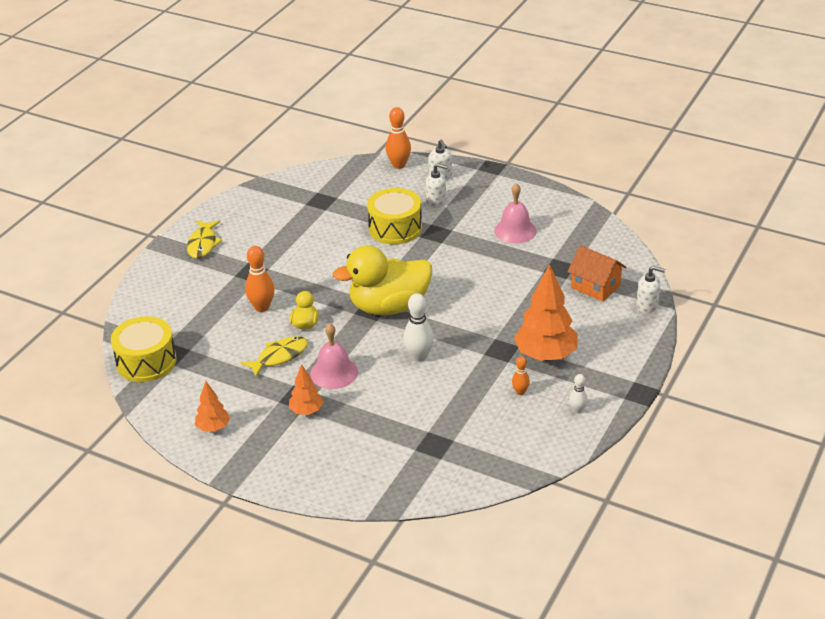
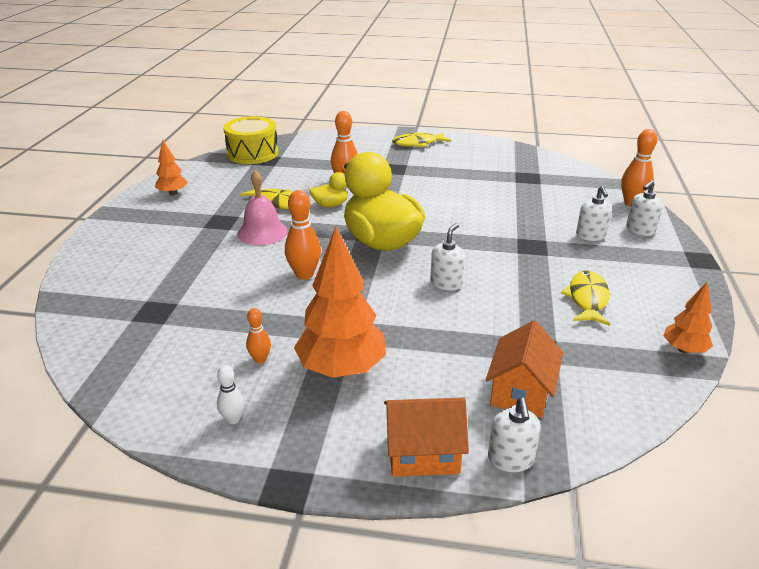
camera: 70 degrees right, 5 degrees down
(306, 411) = (201, 229): orange tree -> orange tree (683, 350)
(395, 228) = (518, 221): yellow drum -> none
(419, 356) = (304, 274): white bowling pin -> orange bowling pin
(466, 287) = (446, 283): none -> white soap dispenser
(515, 230) = (587, 299): pink bell -> yellow fish
(632, 336) = (423, 453): none -> orange house

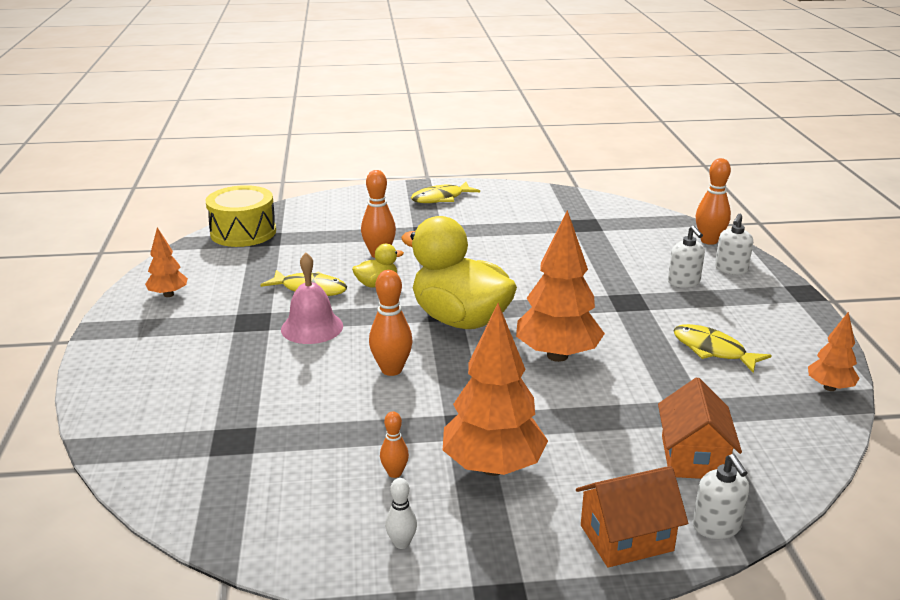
camera: 15 degrees left, 5 degrees down
(446, 283) = (557, 355): white soap dispenser -> orange tree
(587, 299) = (713, 350): yellow fish -> yellow fish turned 45 degrees counterclockwise

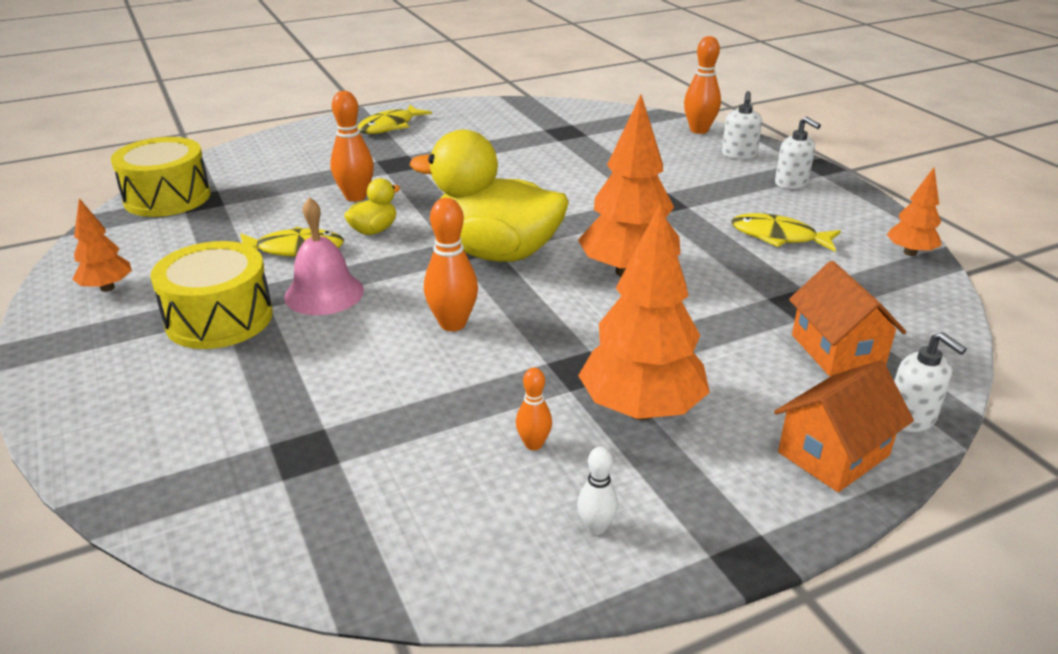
camera: 20 degrees left, 5 degrees up
(230, 332) = (219, 318): none -> yellow drum
(684, 282) = (703, 174): white soap dispenser -> white soap dispenser (791, 183)

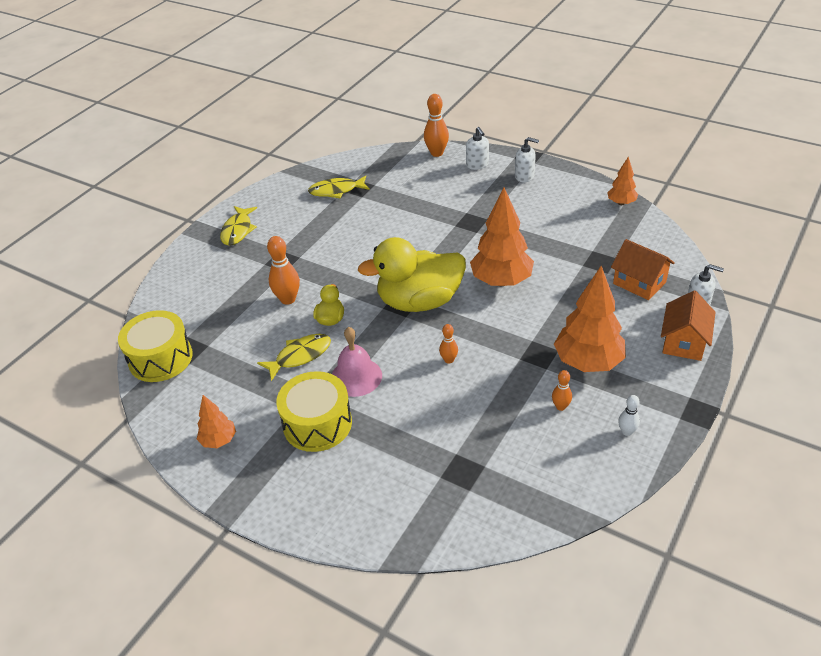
camera: 30 degrees left, 10 degrees up
(453, 324) = (449, 360): orange bowling pin -> orange bowling pin, size x0.57
(778, 237) = (552, 220): yellow fish -> yellow fish (336, 191)

